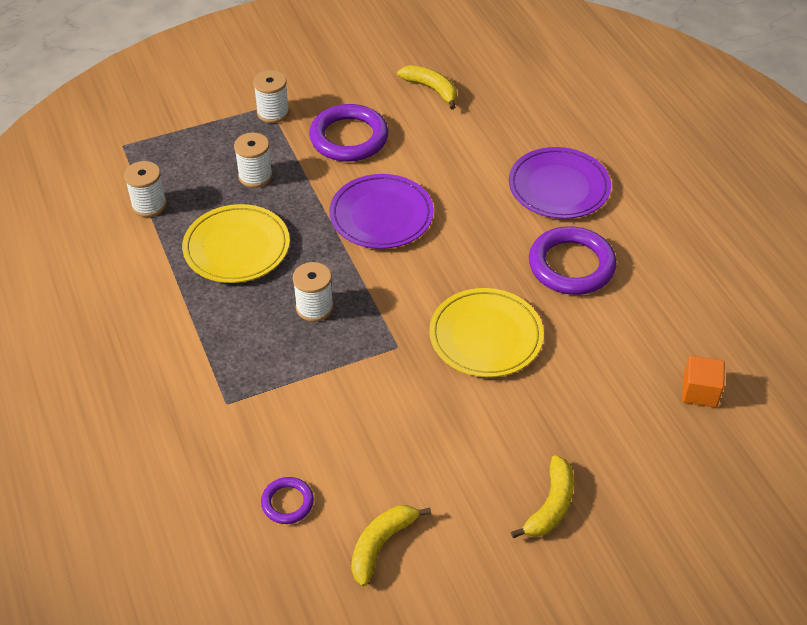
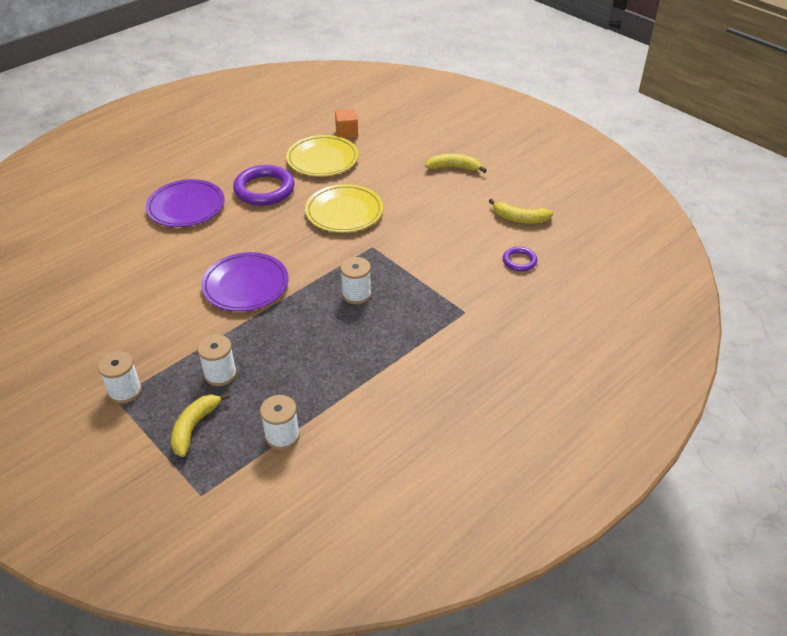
camera: 110 degrees left, 5 degrees down
(237, 248) = (313, 357): yellow plate -> yellow plate (322, 159)
(349, 138) = (152, 329): purple ring -> none
(431, 89) = (73, 295): yellow banana -> yellow banana (194, 427)

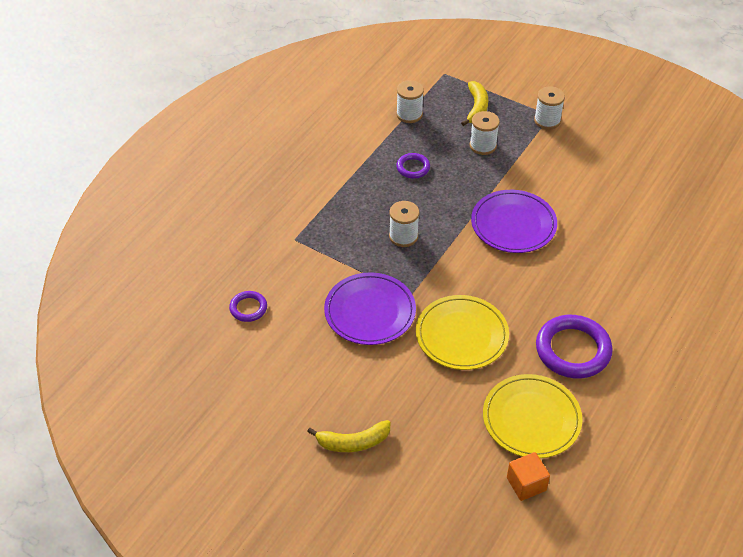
camera: 165 degrees right, 5 degrees up
(186, 207) = (642, 305): purple plate -> purple plate (370, 312)
(312, 363) = (413, 168): none -> purple ring
(520, 218) = (254, 369): yellow banana -> none

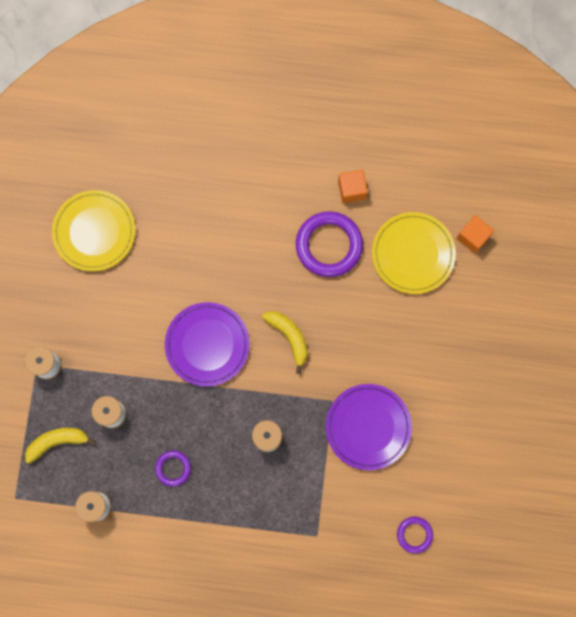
camera: 115 degrees left, 30 degrees up
(353, 442) = (501, 380): yellow banana -> yellow banana (289, 337)
(461, 335) = (356, 339): yellow plate -> yellow plate (94, 232)
(628, 393) = (351, 190): none -> orange cube

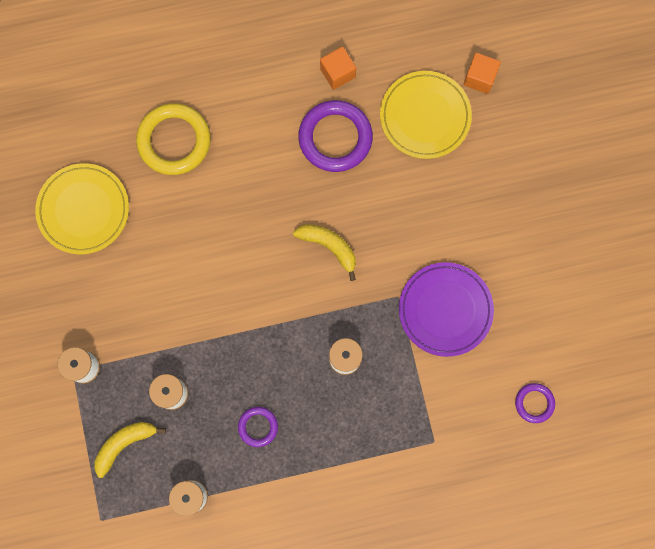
camera: 20 degrees left, 0 degrees up
(191, 200) = (174, 141): none -> yellow ring
(207, 345) = (246, 285): purple plate -> none

